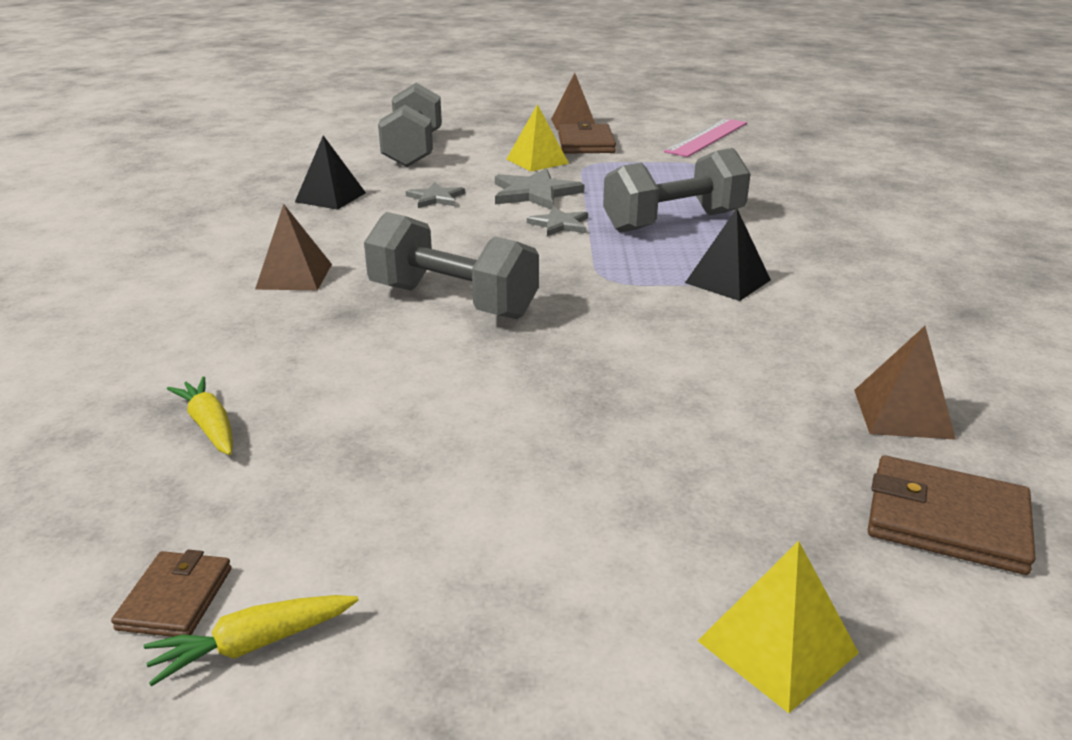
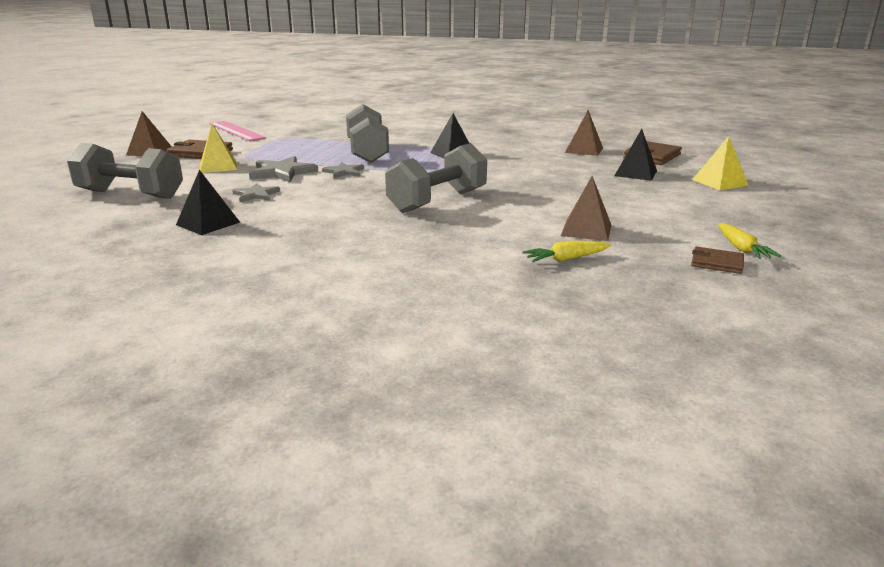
camera: 75 degrees left, 5 degrees down
(294, 276) = (363, 237): brown pyramid -> brown pyramid (586, 230)
(757, 493) = (635, 173): none -> black pyramid

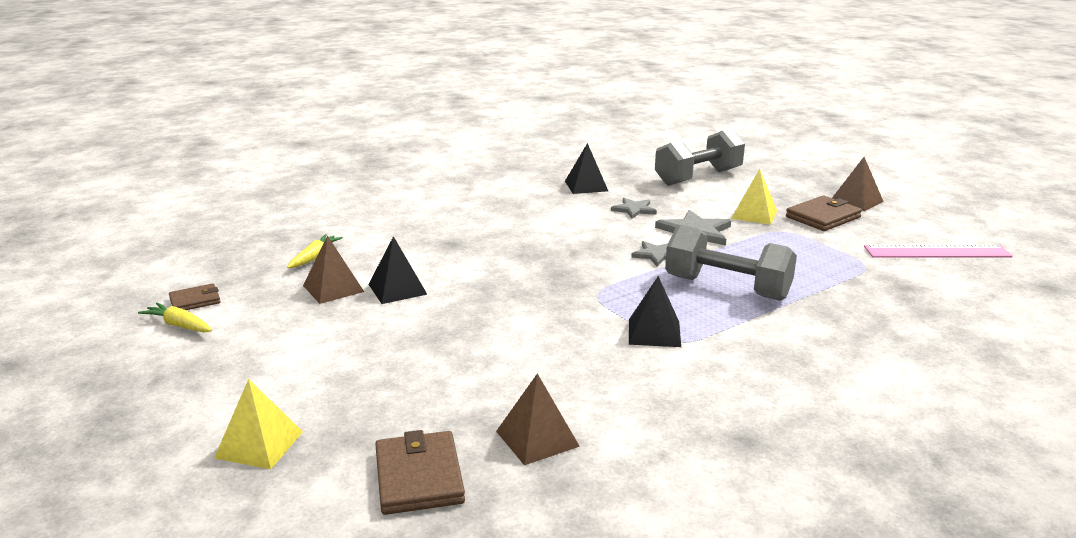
camera: 130 degrees right, 0 degrees up
(437, 201) = (501, 262): grey dumbbell -> none
(635, 173) = (390, 408): black pyramid -> black pyramid (397, 289)

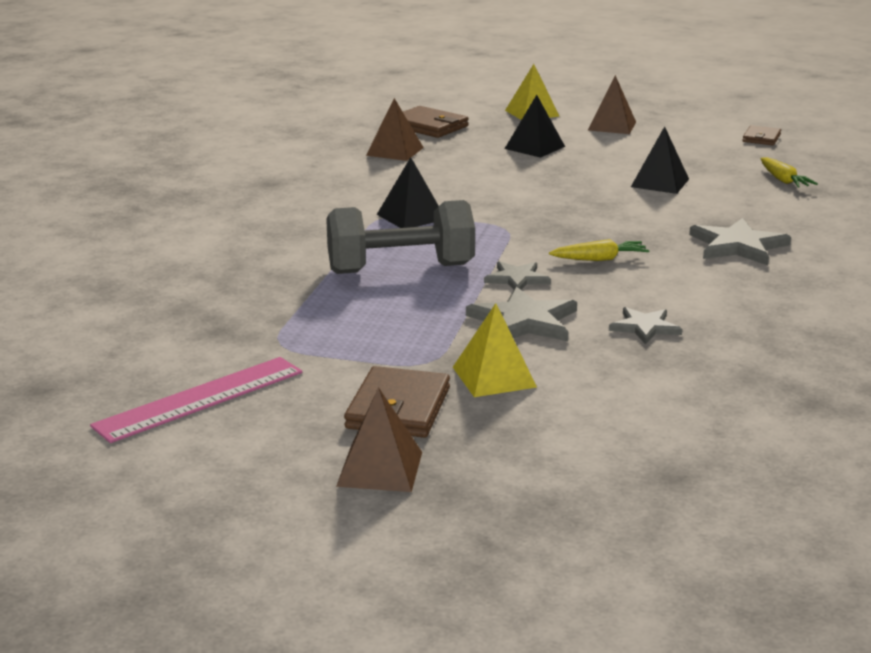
camera: 140 degrees right, 0 degrees up
(179, 325) = (724, 128): yellow carrot -> yellow carrot (600, 259)
(333, 288) = (703, 169): brown pyramid -> brown pyramid (612, 126)
(478, 228) = (738, 246): none -> grey star
(586, 186) = (775, 343): black pyramid -> black pyramid (534, 147)
(698, 177) = (675, 425): grey dumbbell -> none

